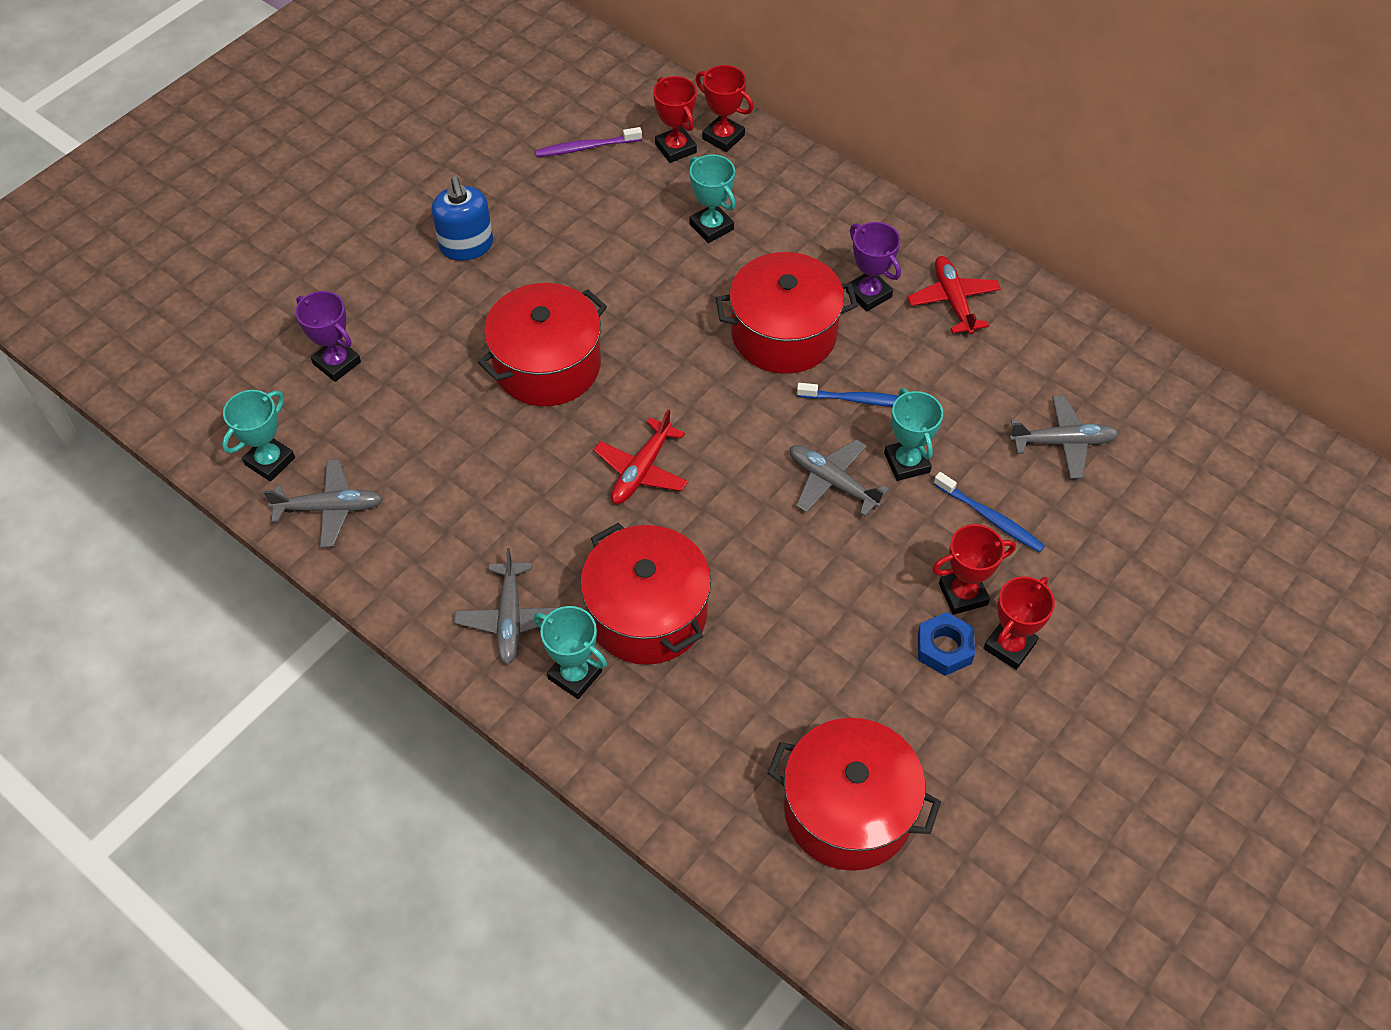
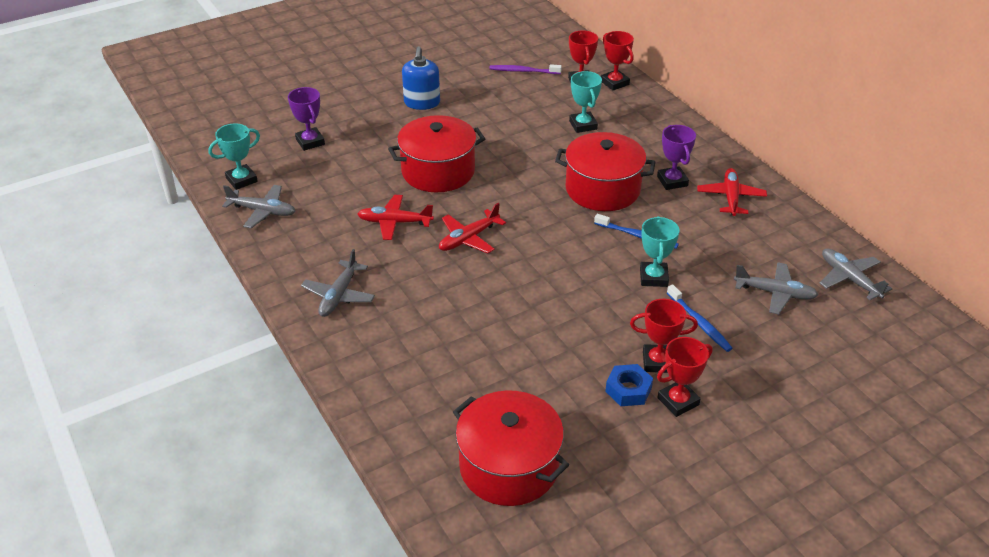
camera: 20 degrees right, 15 degrees down
(528, 473) = (394, 222): none -> red plane
(575, 675) = (363, 336): turquoise trophy -> none
(647, 613) = (430, 315): red pot -> none
(832, 482) = (595, 275): grey plane -> grey plane (849, 279)

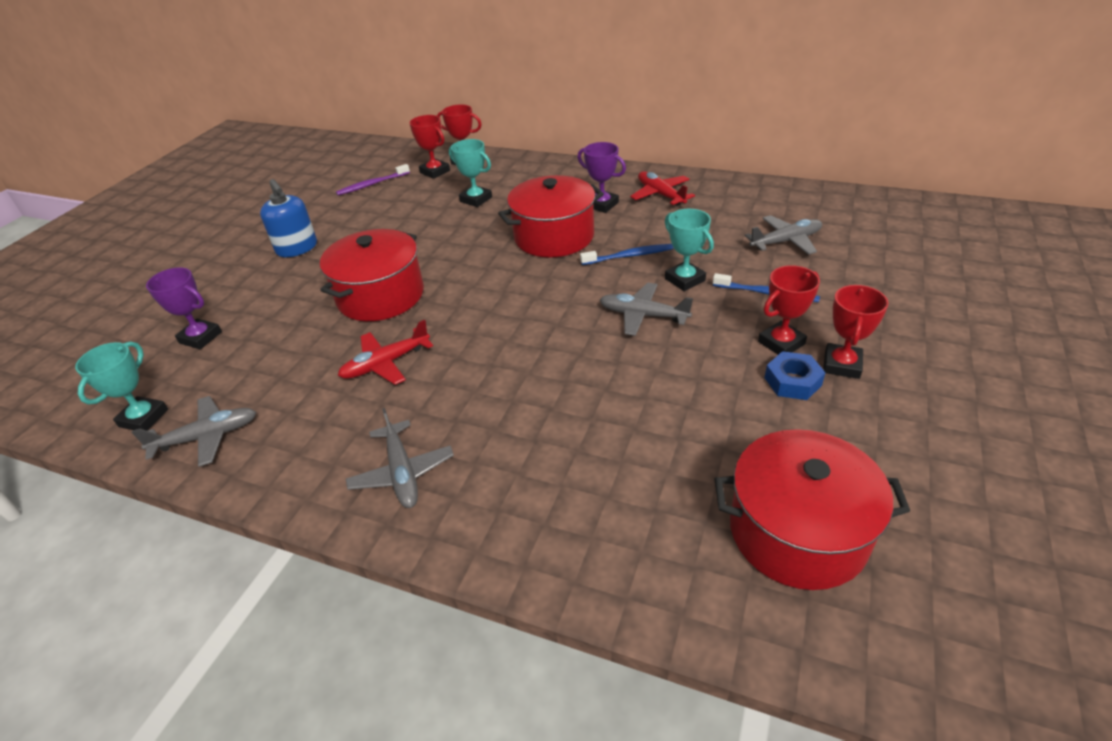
camera: 35 degrees left, 0 degrees up
(468, 238) = (482, 337): red plane -> none
(849, 279) = (817, 206): grey plane -> grey plane (643, 315)

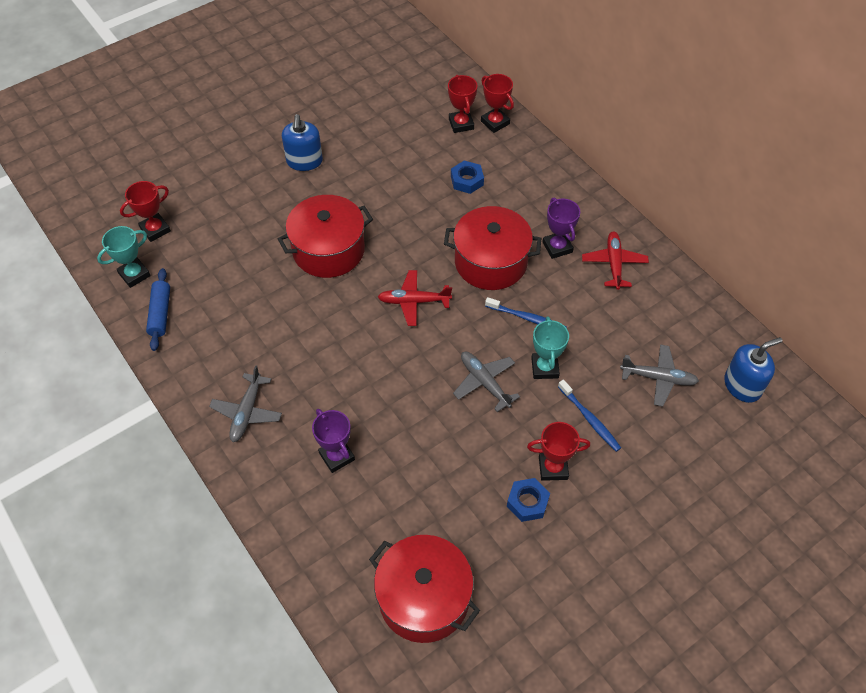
camera: 30 degrees right, 15 degrees up
(200, 337) = (197, 220): purple trophy -> purple trophy (336, 456)
(207, 437) = (160, 313): grey plane -> blue rolling pin
(372, 184) = (403, 112): purple toothbrush -> none
(386, 363) = (292, 318): red plane -> red plane (413, 301)
(476, 199) = (467, 180): turquoise trophy -> blue nut
(841, 365) = (573, 512): red trophy -> red trophy (155, 229)
(852, 216) = (742, 385): none -> blue soap dispenser

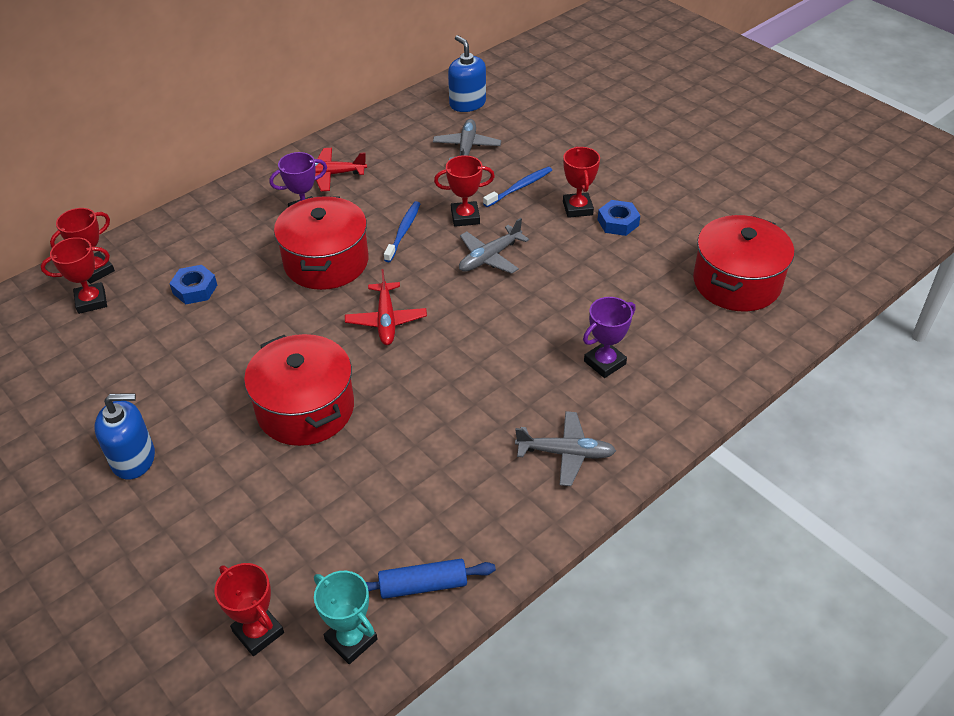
camera: 95 degrees left, 10 degrees down
(544, 368) = (465, 217): turquoise trophy -> red trophy

